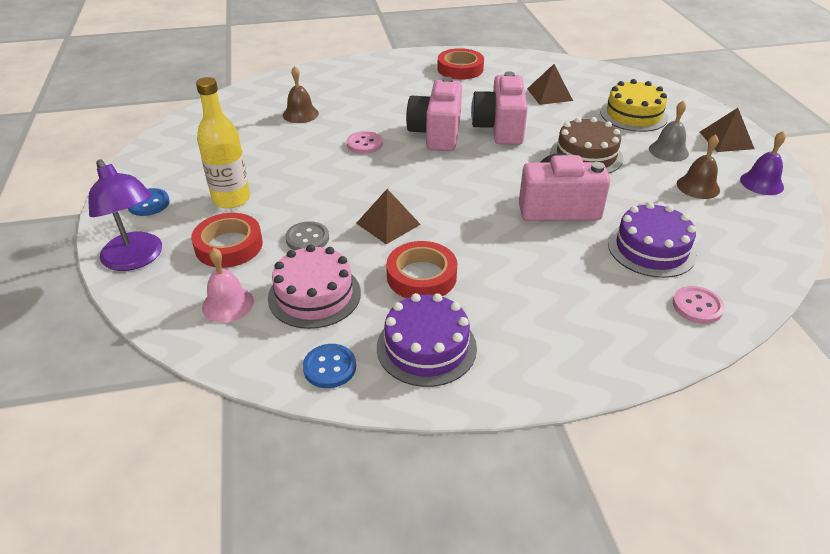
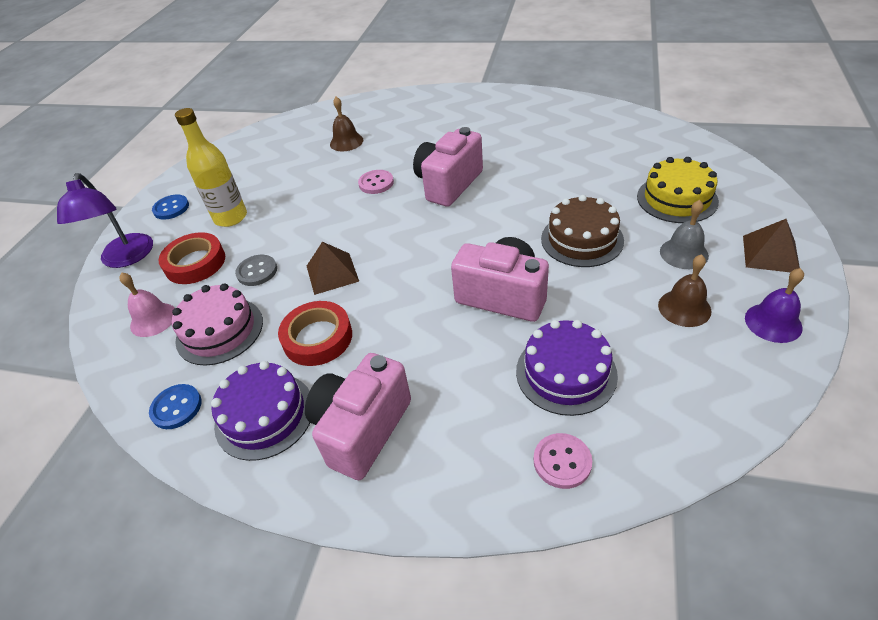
camera: 30 degrees right, 5 degrees up
(460, 69) = (527, 114): red tape -> none
(499, 128) = (514, 189): pink camera -> pink camera (362, 429)
(549, 94) = (598, 157): brown pyramid -> none

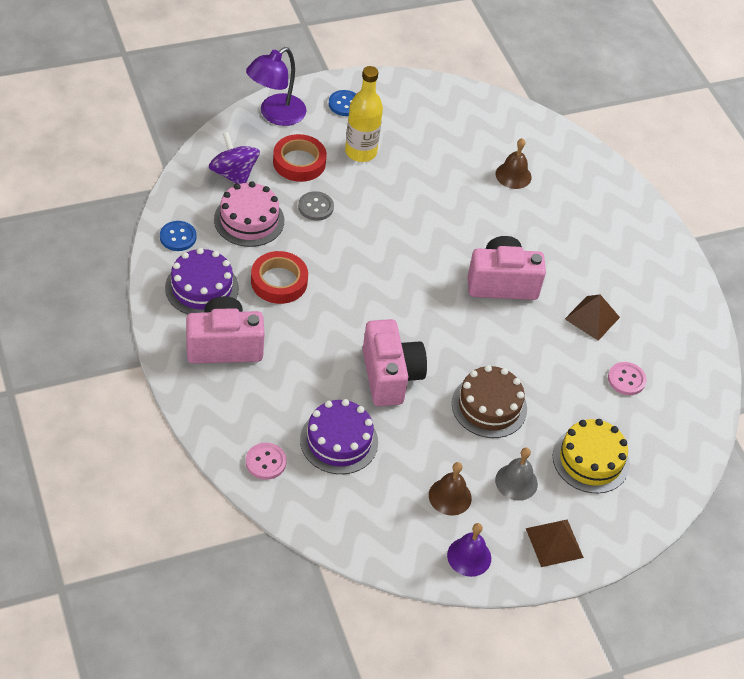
camera: 45 degrees right, 5 degrees up
(153, 319) = (233, 174): pink bell -> purple spinning top
(332, 273) = (344, 256): brown pyramid -> brown pyramid (592, 318)
(376, 183) = (469, 229): pink button -> pink button (626, 379)

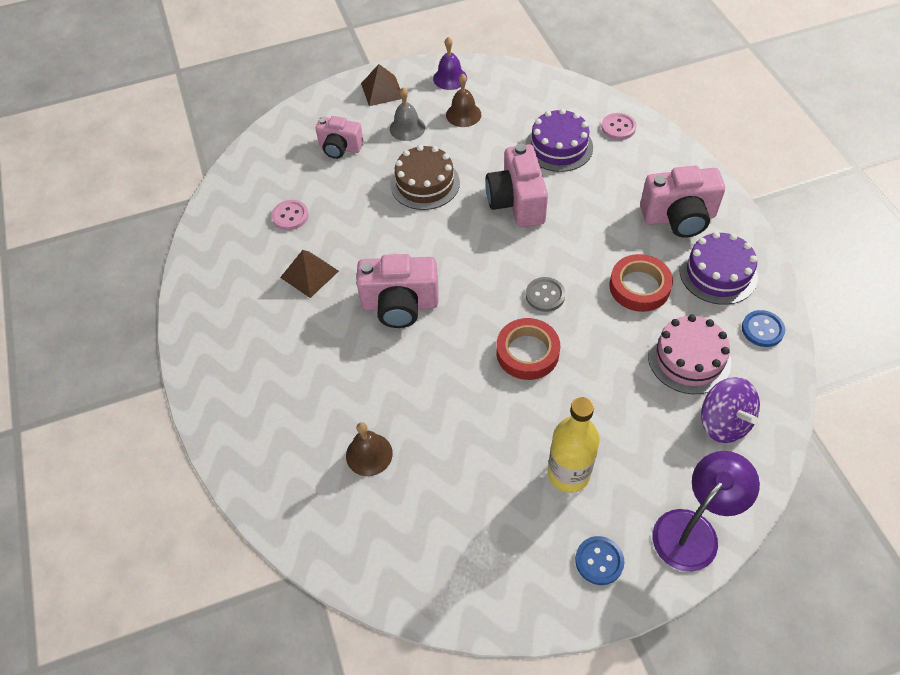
camera: 170 degrees left, 5 degrees up
(299, 162) = (646, 449): red tape -> red tape (527, 352)
(315, 207) = (614, 383): grey button -> grey button (545, 295)
(590, 460) = (340, 148): yellow cake -> pink camera

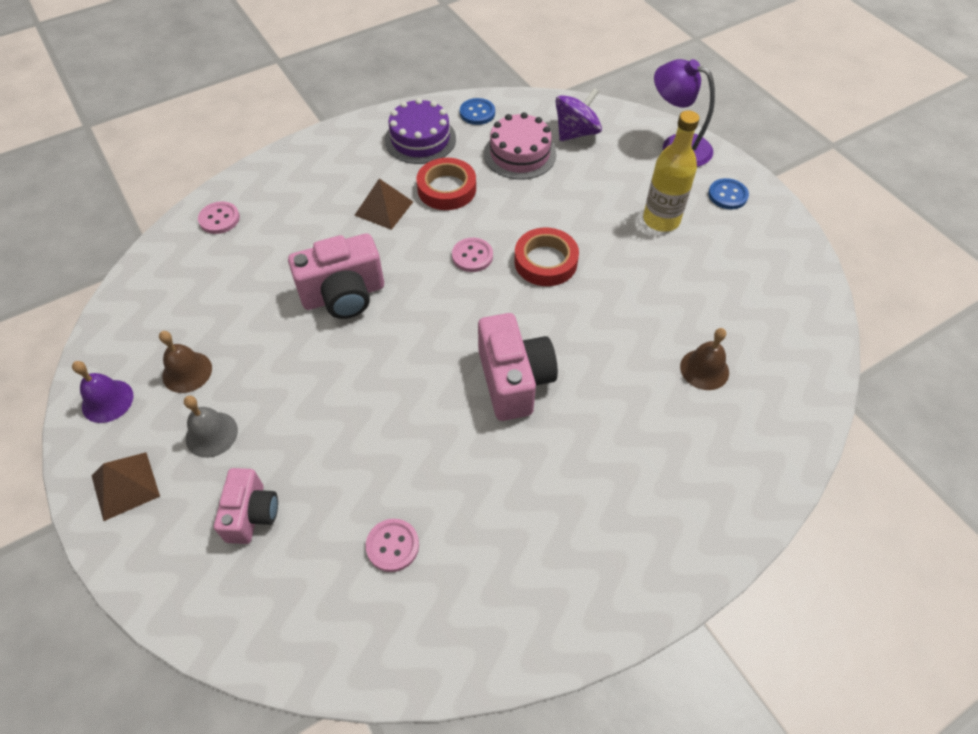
camera: 105 degrees left, 0 degrees up
(309, 274) = (489, 491): brown pyramid -> brown pyramid (384, 208)
(425, 183) = (318, 392): brown cake -> none
(545, 295) = (472, 256): grey button -> pink button
(559, 147) = (251, 267): purple cake -> none
(679, 218) = (354, 166): pink camera -> none

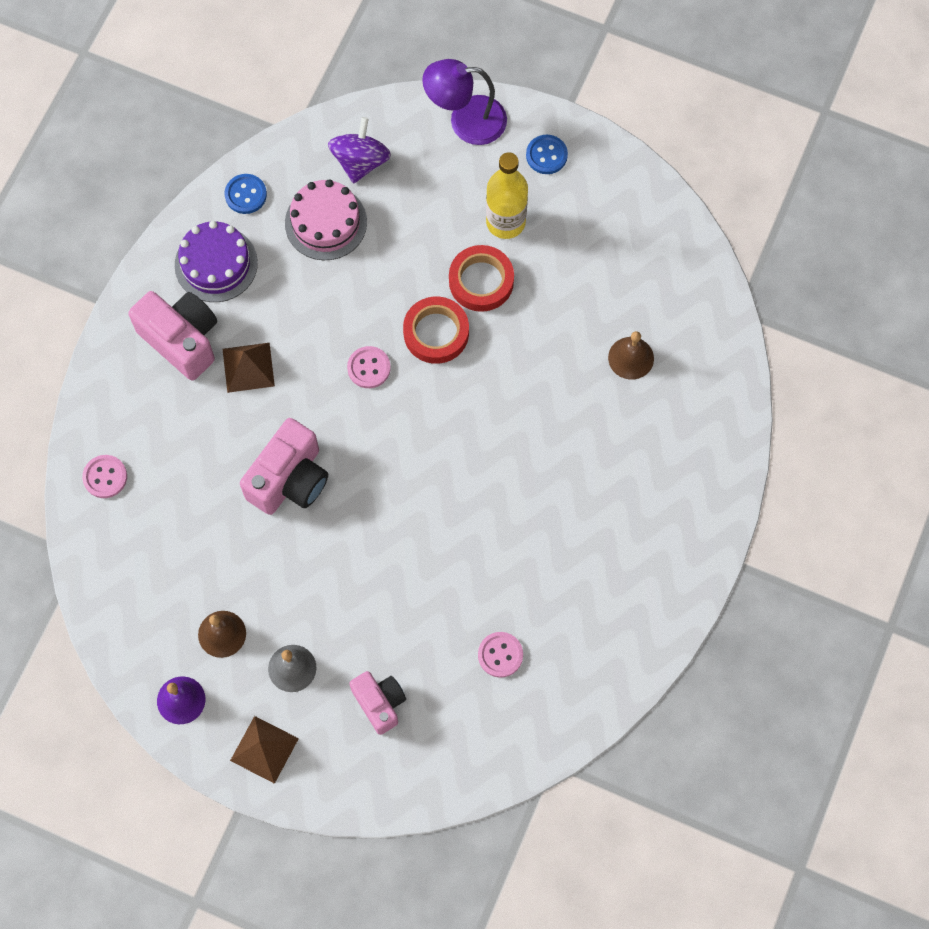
camera: 35 degrees left, 15 degrees up
(446, 189) = (289, 308): red tape -> red tape (481, 281)
(514, 380) = (491, 465): pink camera -> pink camera (182, 340)

